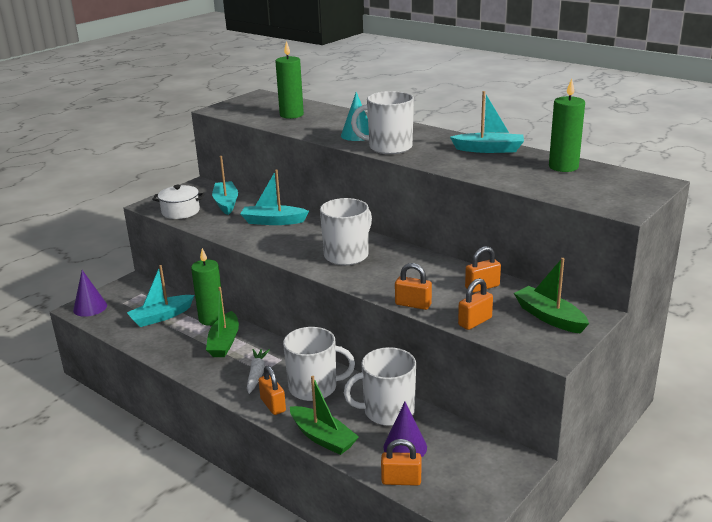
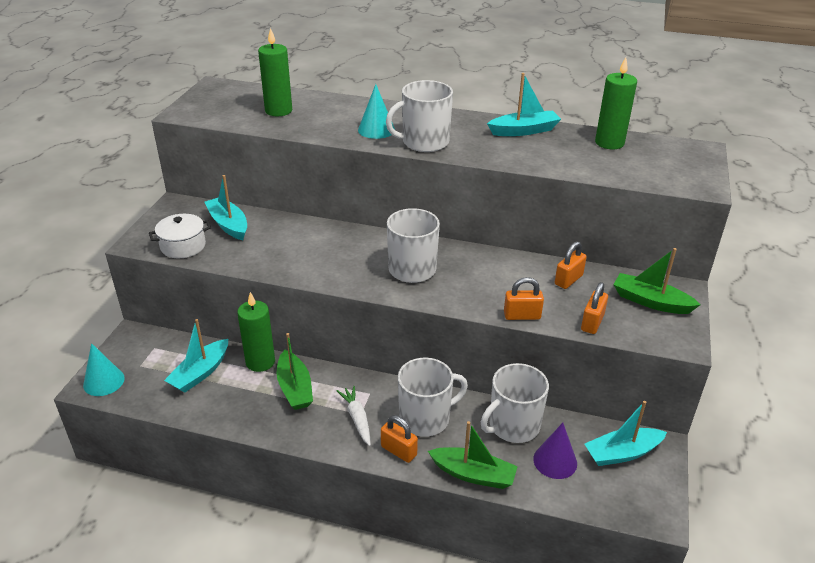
camera: 25 degrees left, 10 degrees up
(90, 307) = (104, 381): purple cone -> turquoise cone
(273, 221) = (301, 240): turquoise boat -> turquoise boat (622, 453)
(401, 480) = (576, 499): orange padlock -> none

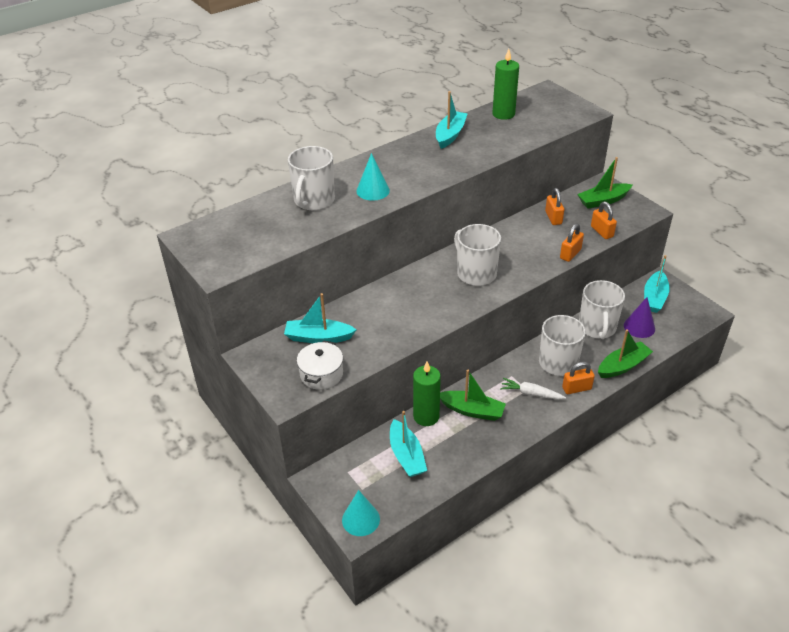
camera: 50 degrees left, 5 degrees up
(278, 111) = (281, 221): green candle -> none
(424, 142) = (417, 179): white mug -> white mug (314, 200)

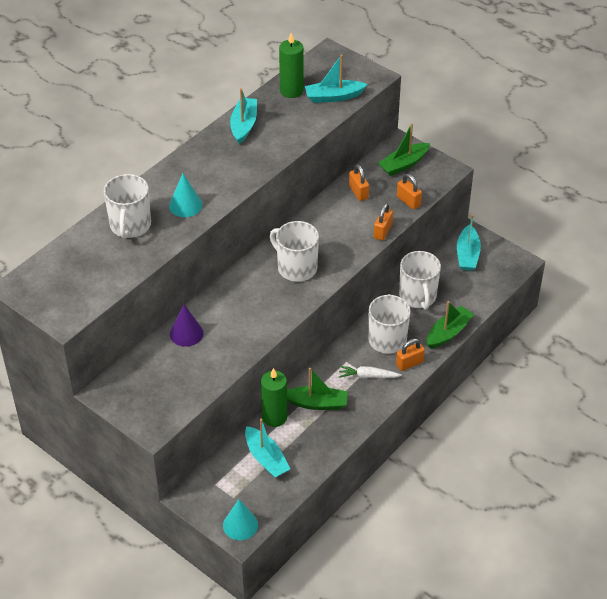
camera: 15 degrees left, 5 degrees up
(318, 337) = (163, 362): turquoise boat -> turquoise boat (333, 97)
(321, 374) = (178, 399): white pot -> none
(639, 327) = (457, 289): purple cone -> purple cone (186, 333)

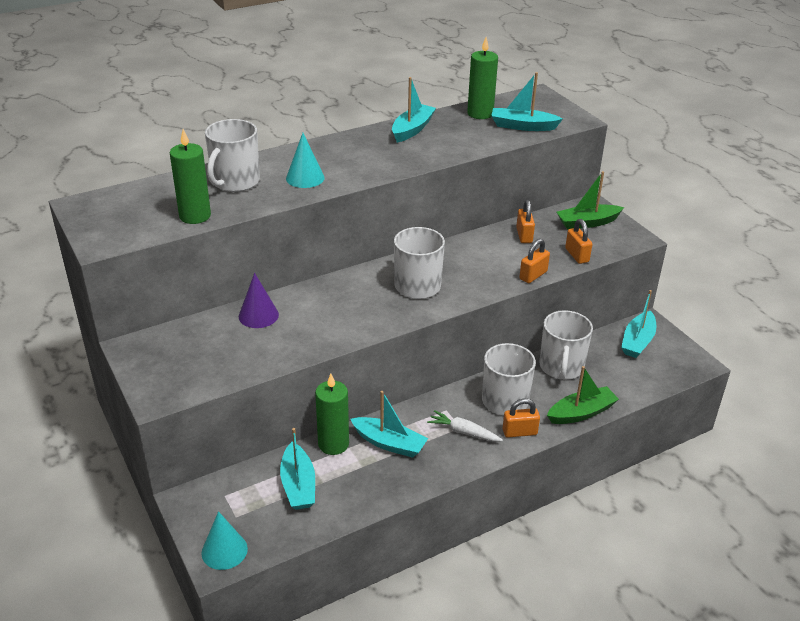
camera: 20 degrees right, 10 degrees down
(121, 270) = (195, 216): none -> green candle
(316, 403) = (389, 443): green boat -> turquoise boat

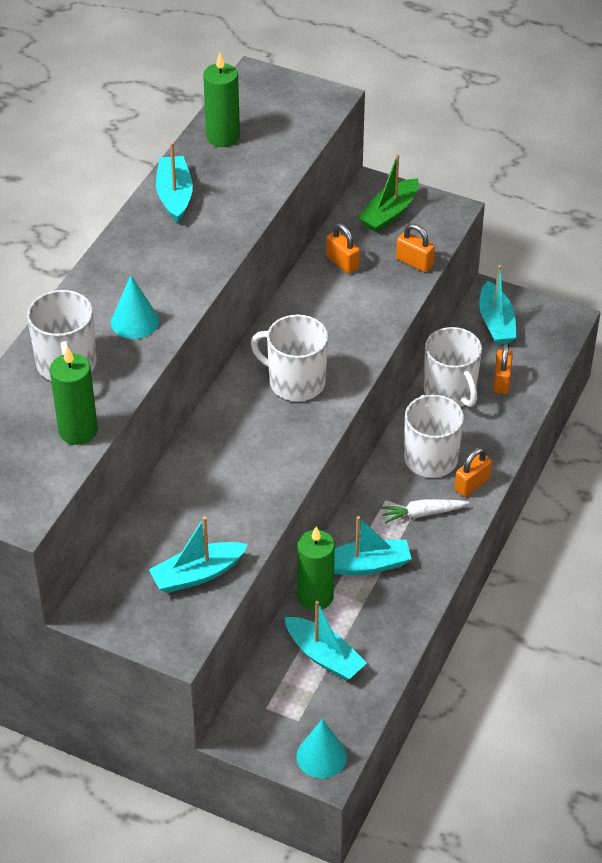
camera: 35 degrees left, 10 degrees up
(258, 315) = (175, 503): purple cone -> none
(523, 126) = (284, 135): turquoise boat -> turquoise boat (197, 574)
(533, 275) = (395, 310): orange padlock -> orange padlock (501, 381)
(581, 413) = (508, 432): green boat -> none

